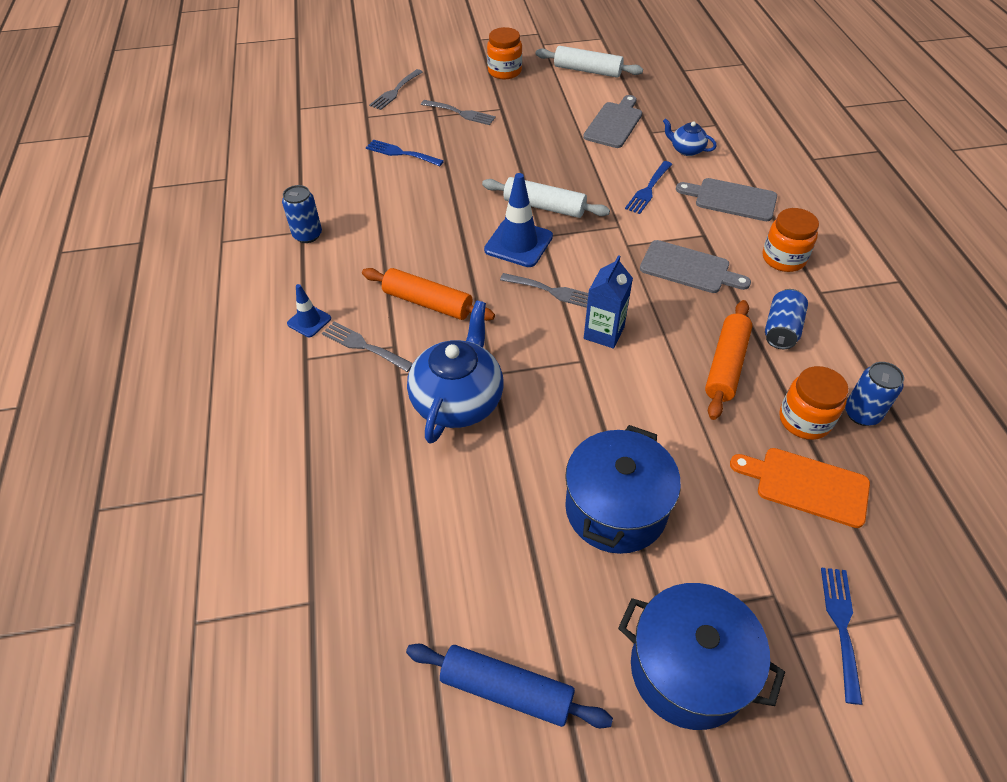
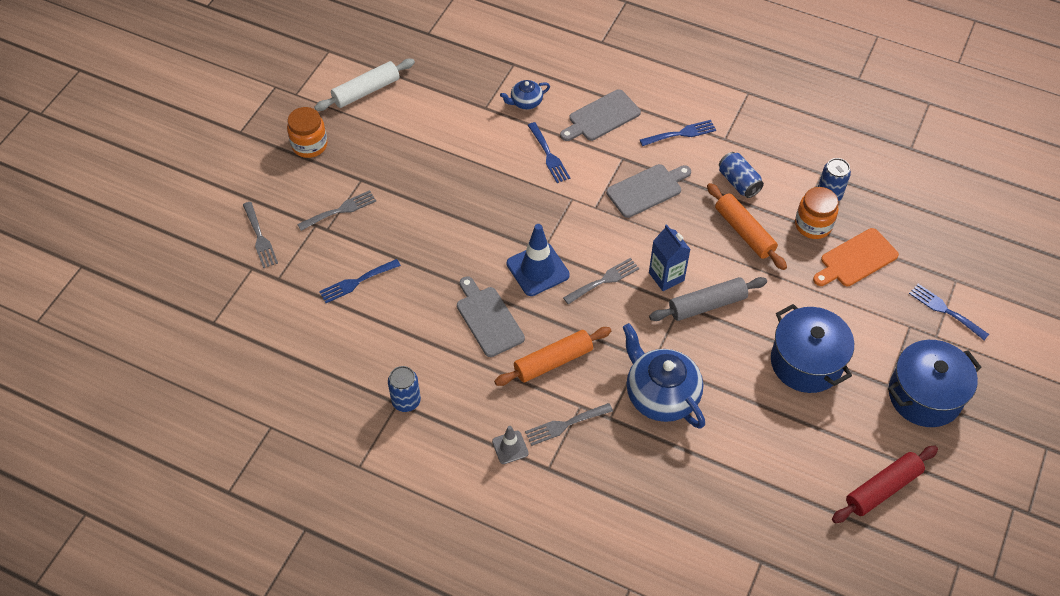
camera: 55 degrees left, 5 degrees up
(309, 321) = (510, 447): blue traffic cone -> grey traffic cone
(506, 690) = (882, 488): blue rolling pin -> red rolling pin
(544, 206) = (511, 228): white rolling pin -> none
(603, 381) = (707, 305): none -> grey rolling pin
(614, 123) = (453, 122): grey cutting board -> grey cutting board (488, 319)
(783, 258) = (681, 133): orange jar -> blue fork

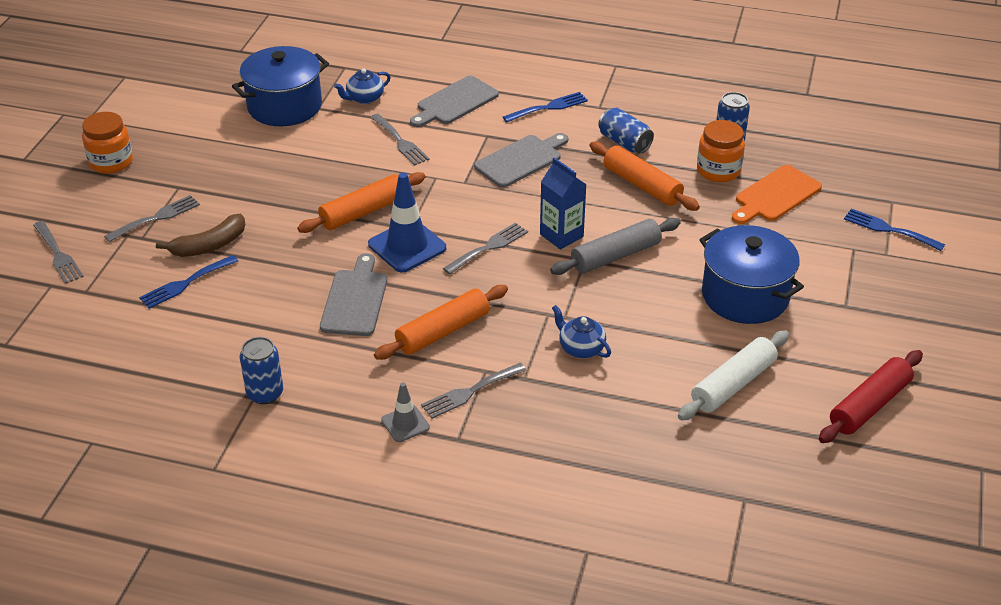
camera: 10 degrees left, 15 degrees down
(366, 91) = (174, 107): white rolling pin -> white rolling pin (733, 384)
(379, 245) = (209, 245): none -> brown banana
(488, 319) = (355, 300): grey cutting board -> grey cutting board turned 45 degrees clockwise
(507, 228) = (363, 212): none -> orange rolling pin
(549, 155) = (400, 142): blue fork -> grey fork
(660, 395) = (580, 348): blue teapot -> blue teapot, size x0.50
(924, 395) = (890, 310): blue pot -> blue pot (284, 106)

